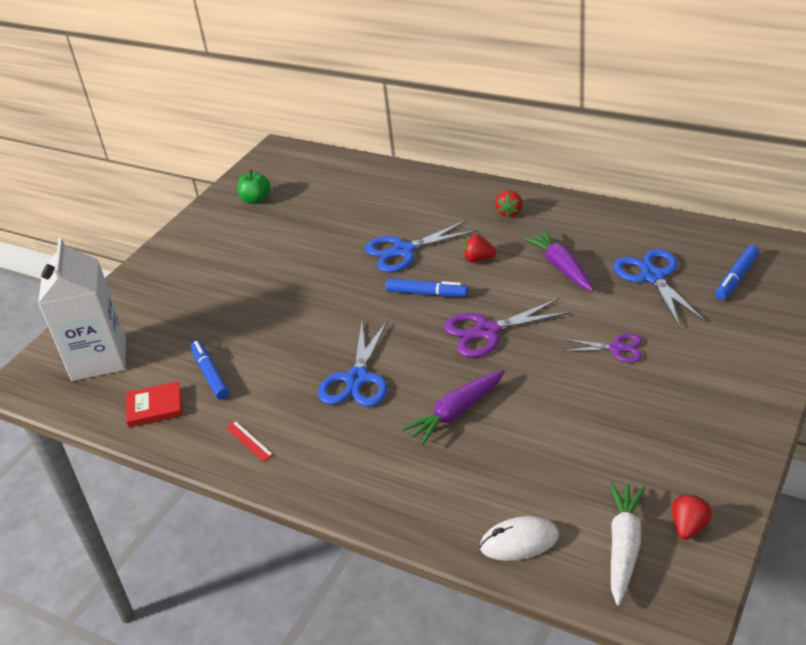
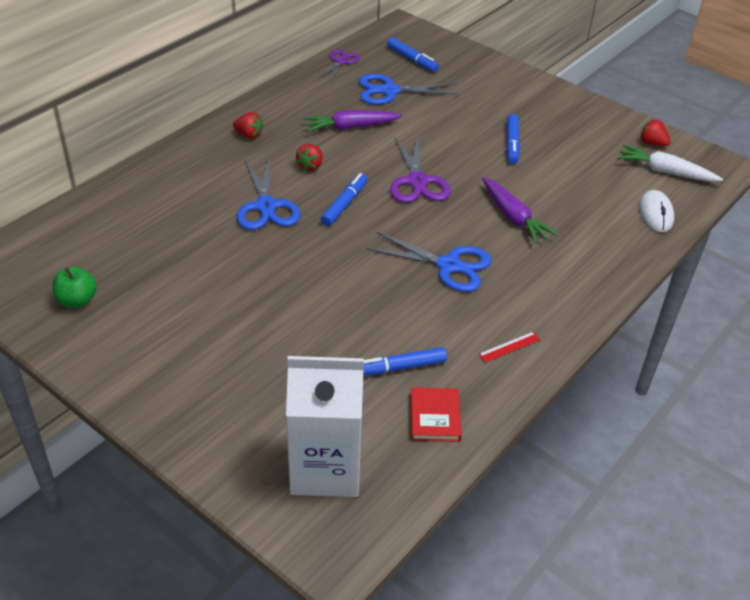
camera: 85 degrees left, 5 degrees up
(603, 390) = (512, 144): none -> blue marker
(617, 348) = (468, 127): purple scissors -> purple scissors (341, 61)

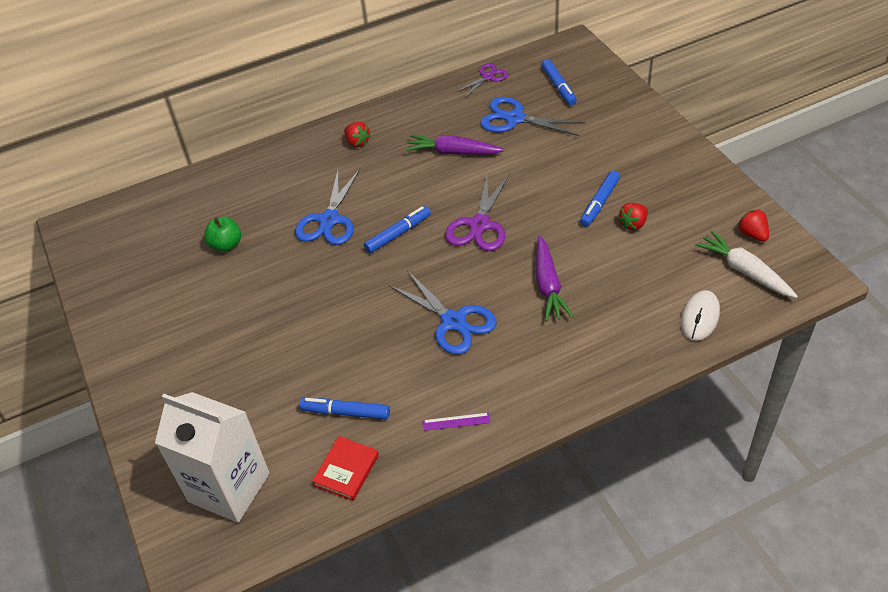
camera: 30 degrees right, 5 degrees up
(77, 300) = (132, 274): green apple -> green apple (226, 245)
(310, 166) = (392, 187): red strawberry -> red strawberry (633, 224)
(509, 347) = (456, 421): red ruler -> purple ruler

